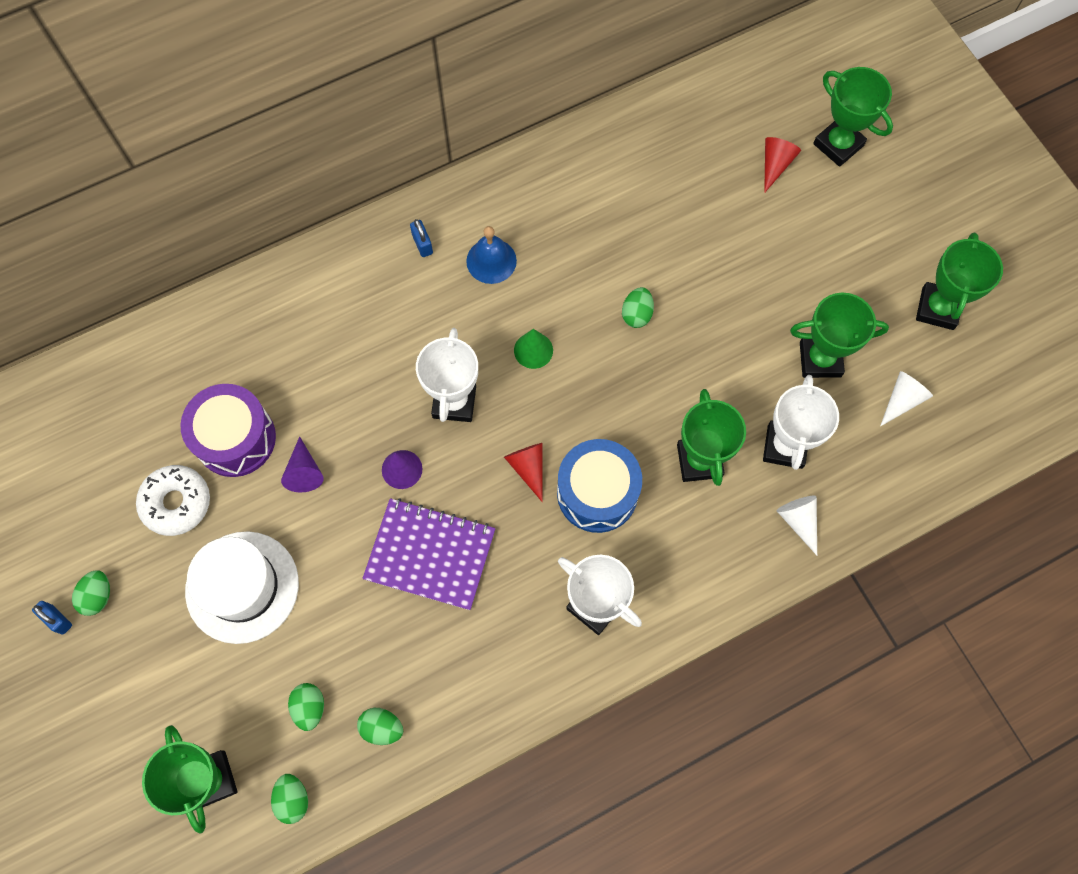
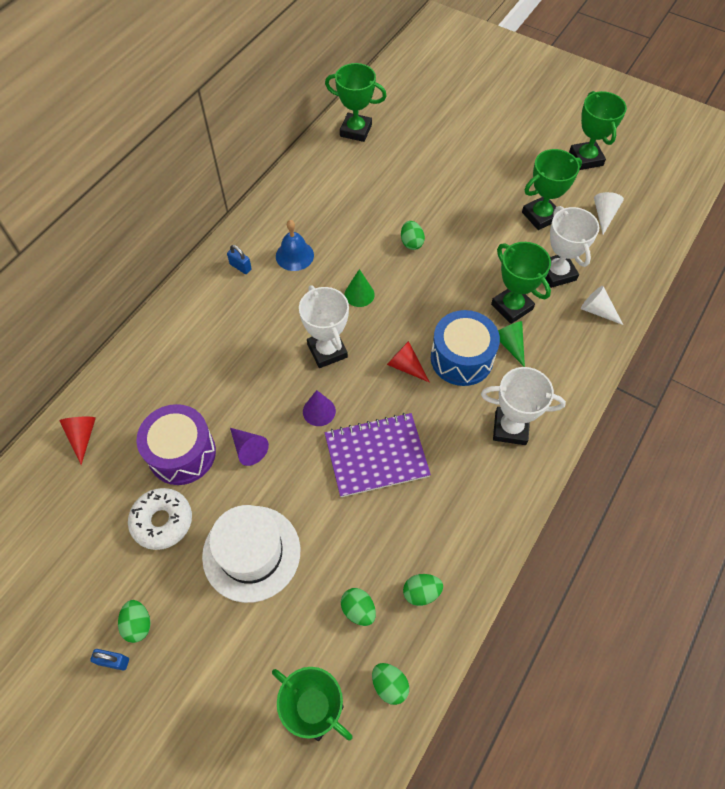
camera: 30 degrees left, 10 degrees down
(664, 506) = (509, 344): none -> green cone
(775, 164) = (436, 126): red cone -> red cone (82, 436)
(838, 145) = (465, 101): green trophy -> green trophy (356, 130)

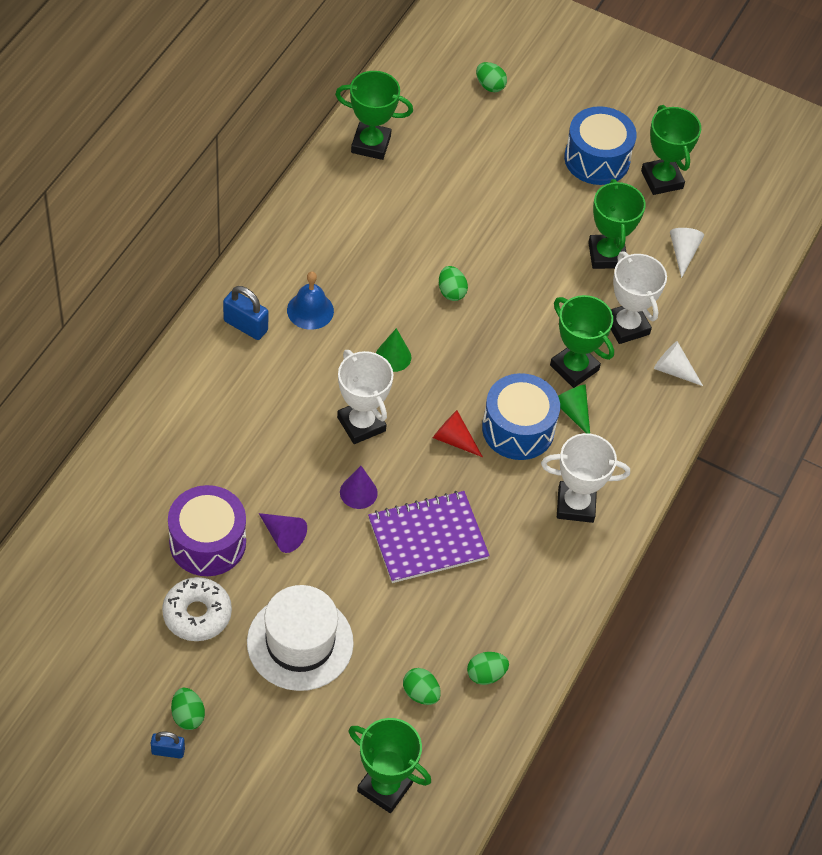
camera: 10 degrees left, 5 degrees down
(82, 436) = (89, 527): red cone -> none
(240, 267) = (245, 325): blue padlock -> blue padlock, size x1.59
(389, 685) = (458, 761): green egg -> green egg (490, 86)
(533, 143) = (597, 159): none -> blue drum
(540, 216) = (607, 255): green trophy -> green trophy turned 60 degrees counterclockwise

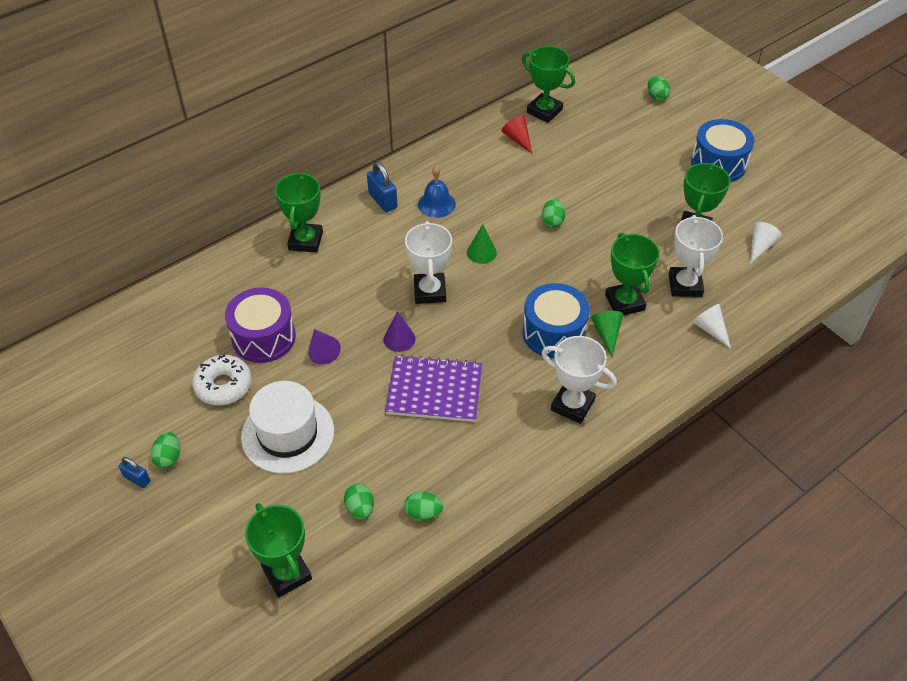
camera: 30 degrees right, 5 degrees down
(453, 439) = (496, 324): red cone -> red cone (517, 139)
(662, 179) = (766, 191): green trophy -> green trophy (305, 241)

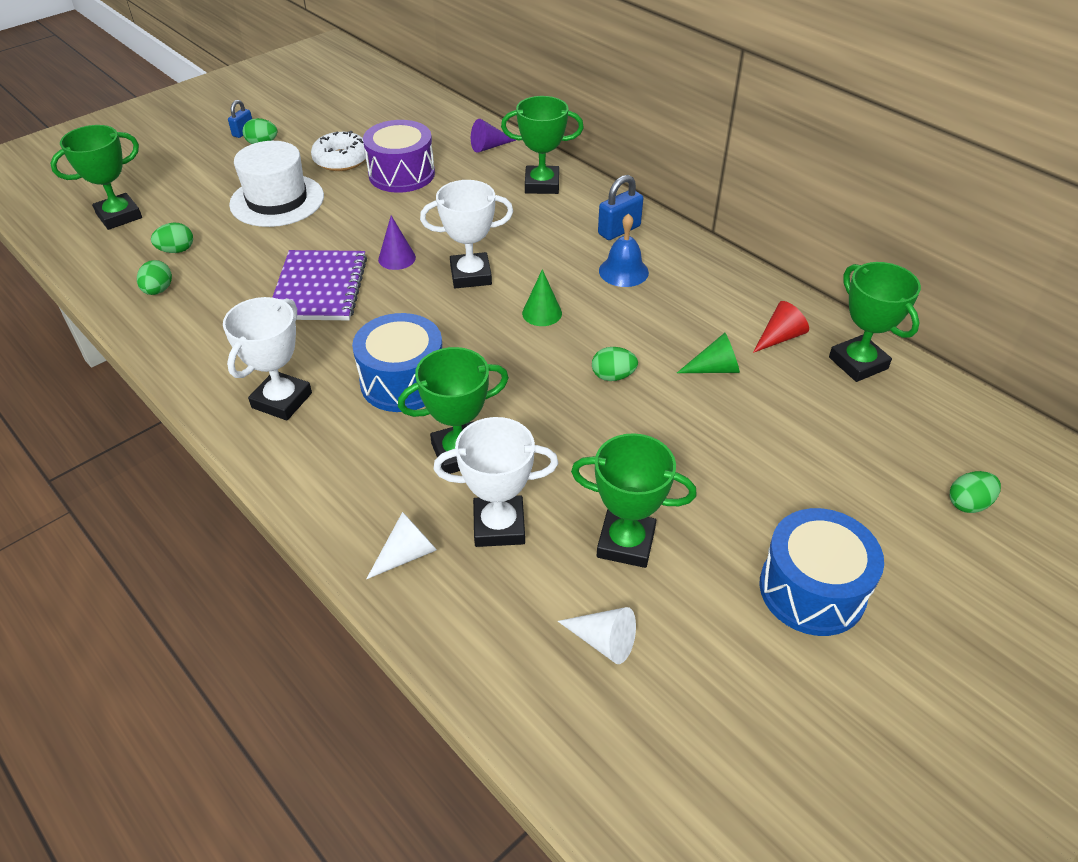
camera: 85 degrees right, 5 degrees down
(322, 351) = (381, 210): purple cone -> purple cone (489, 147)
(544, 111) = (858, 363): green trophy -> green trophy turned 60 degrees counterclockwise
(607, 334) = (400, 433): green cone -> green cone (715, 368)

